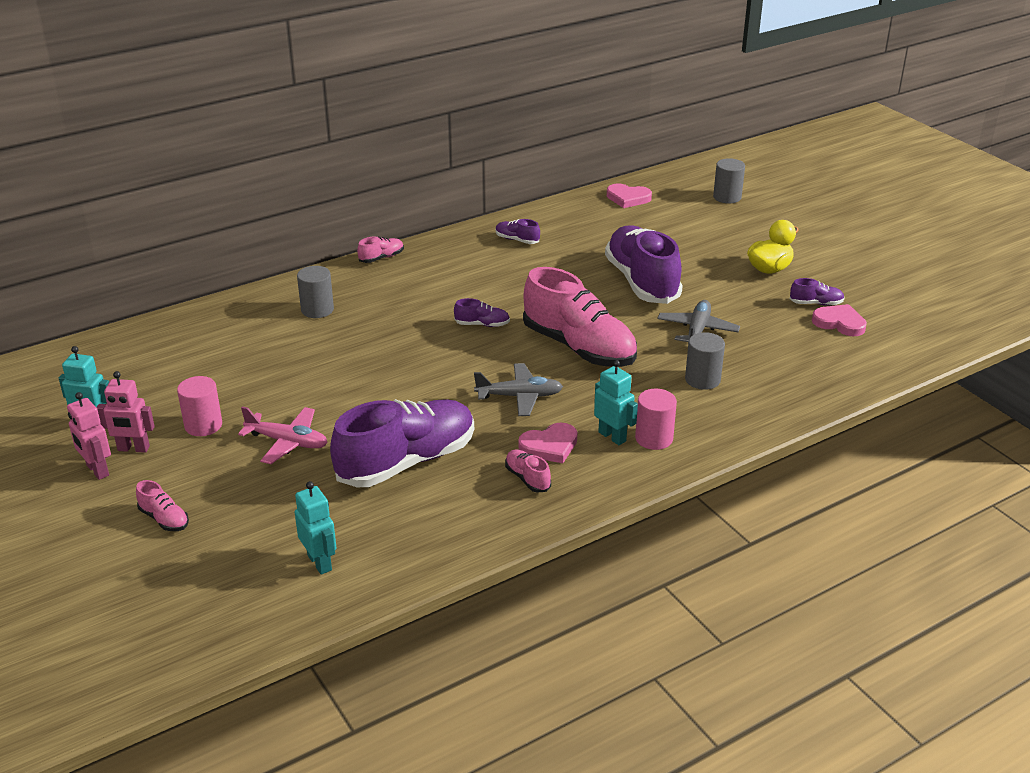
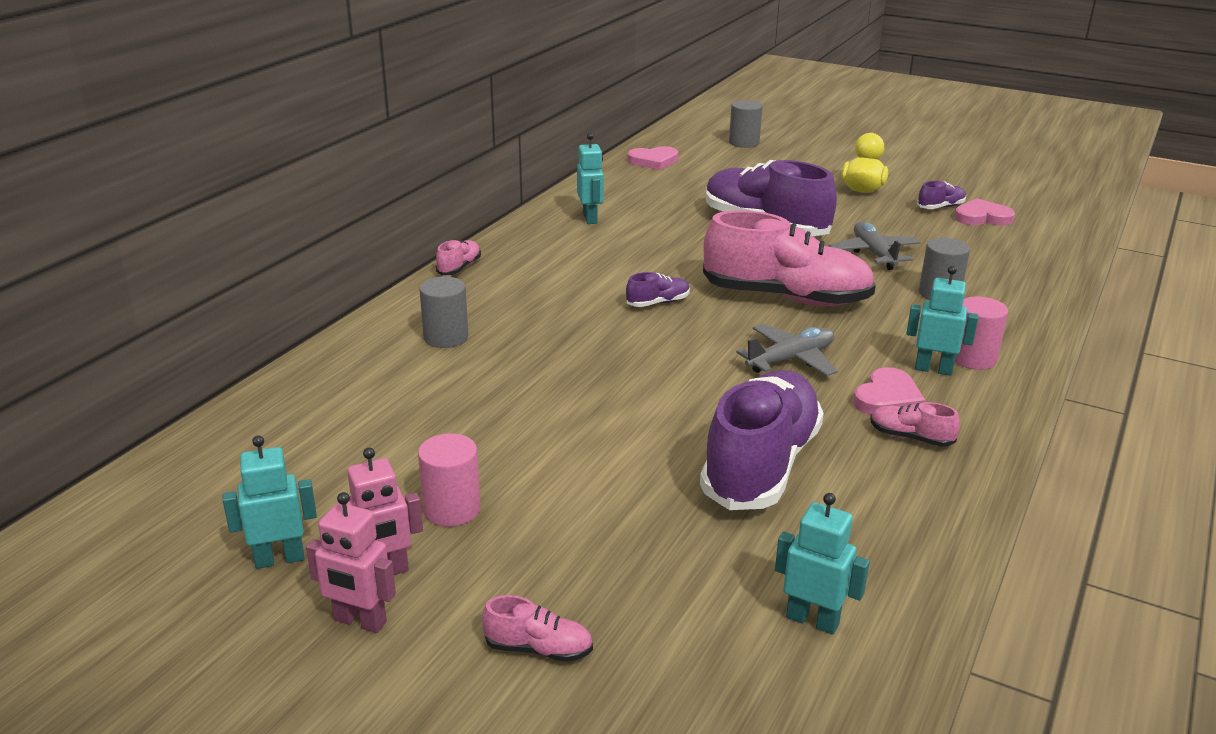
camera: 30 degrees left, 5 degrees down
(287, 442) = (589, 492): pink plane -> none
(517, 240) = (590, 218): purple shoe -> turquoise robot

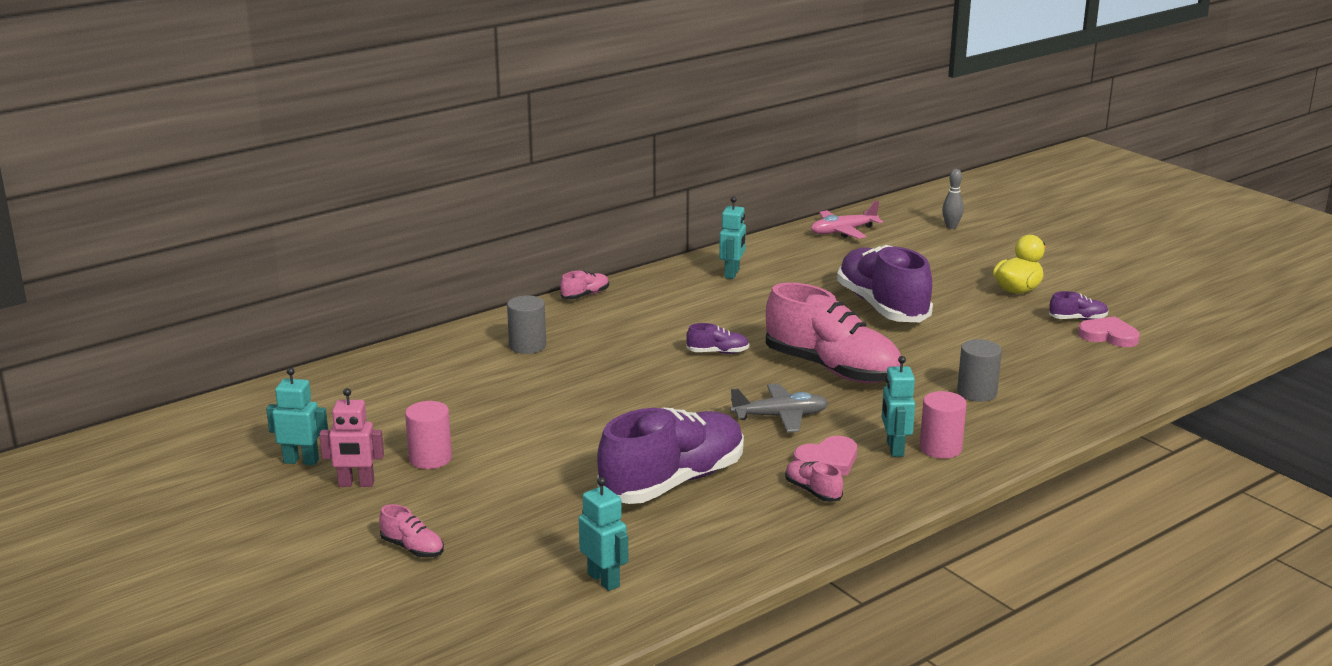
camera: 25 degrees right, 5 degrees down
(360, 621) = (320, 506): pink robot -> none
(653, 161) = (843, 231): pink heart -> pink plane
(744, 143) = (951, 227): grey cylinder -> grey bowling pin
(874, 254) = (957, 348): grey plane -> none
(933, 369) = (894, 449): turquoise robot -> turquoise robot turned 135 degrees counterclockwise

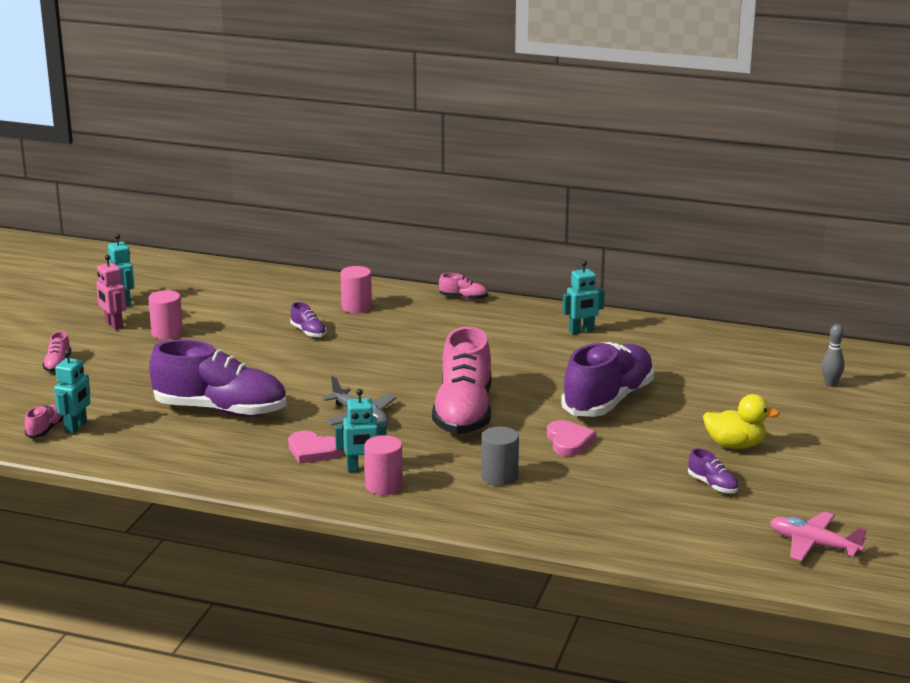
camera: 55 degrees right, 0 degrees up
(527, 346) = (356, 307): grey cylinder -> pink cylinder
(718, 352) = (434, 367): purple shoe -> purple shoe (308, 332)
(812, 491) = (261, 458): pink shoe -> pink shoe (46, 429)
(843, 231) = (739, 345): pink plane -> pink plane (813, 545)
(894, 449) = (361, 469): turquoise robot -> turquoise robot turned 150 degrees counterclockwise
(1108, 336) = (698, 506): pink heart -> pink heart (569, 441)

